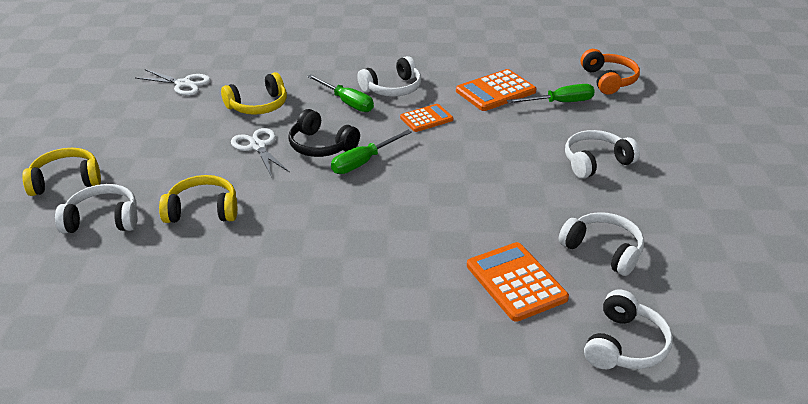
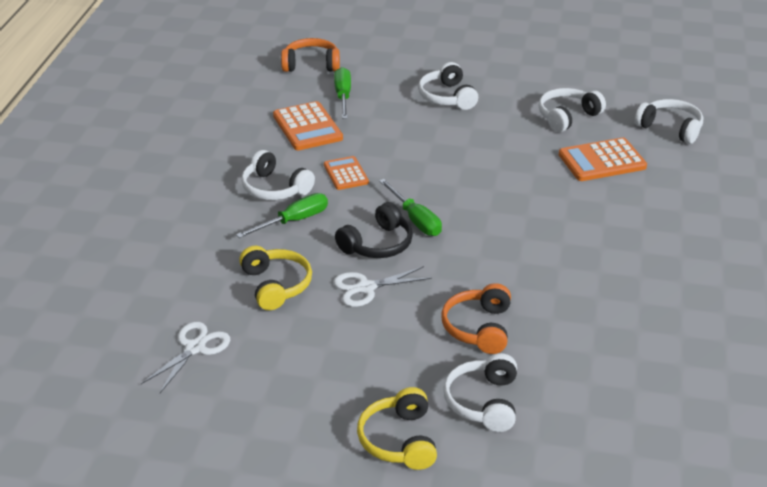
camera: 80 degrees left, 0 degrees up
(202, 211) = (479, 328): yellow headphones -> orange headphones
(392, 88) = (275, 188): white headphones -> white headphones turned 150 degrees clockwise

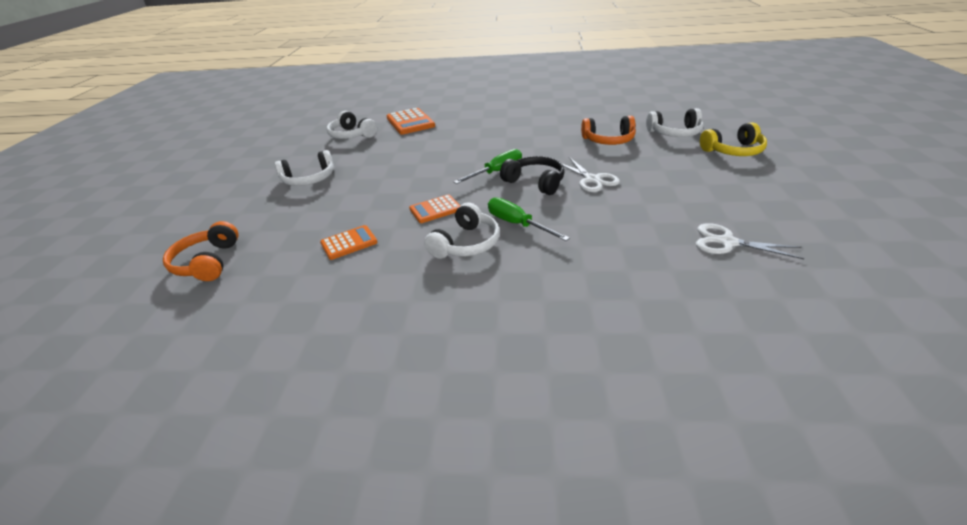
camera: 95 degrees left, 0 degrees up
(275, 285) = (615, 218): yellow headphones -> none
(307, 127) = (349, 243): orange calculator -> orange calculator, size x0.63
(343, 96) = (290, 231): green screwdriver -> none
(670, 128) = (372, 108): white headphones -> none

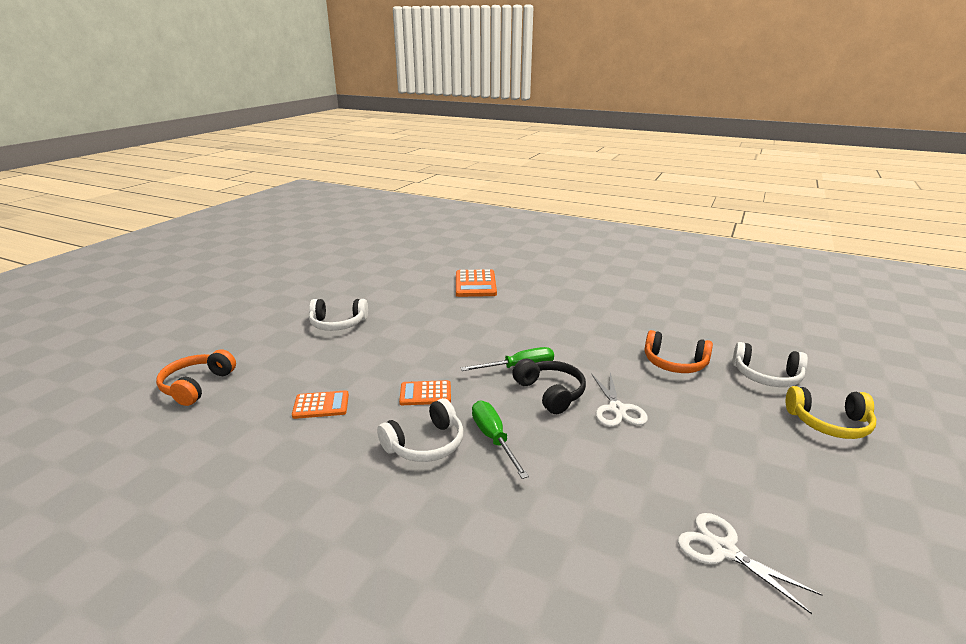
camera: 20 degrees right, 10 degrees down
(352, 135) = (410, 285): white headphones -> none

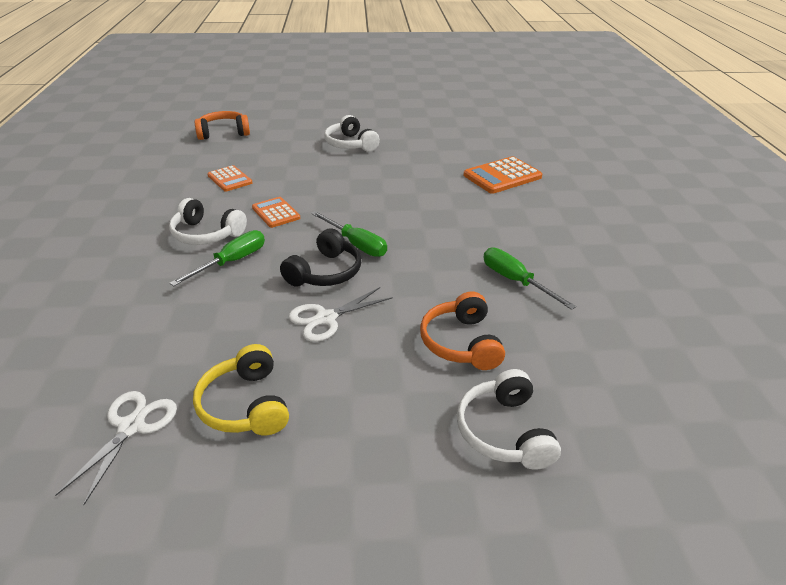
camera: 60 degrees right, 10 degrees up
(616, 324) = (515, 281): none -> green screwdriver
(829, 423) = (425, 508): yellow headphones -> yellow headphones (246, 405)

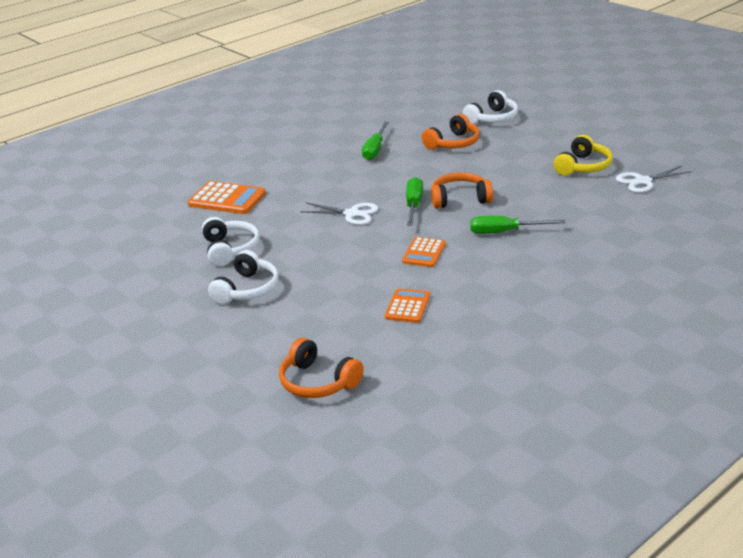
camera: 125 degrees left, 5 degrees down
(206, 234) = (495, 261): white headphones -> white headphones (230, 249)
(325, 272) = (460, 199): black headphones -> orange headphones
(326, 318) = (497, 179): white scissors -> white scissors (352, 214)

